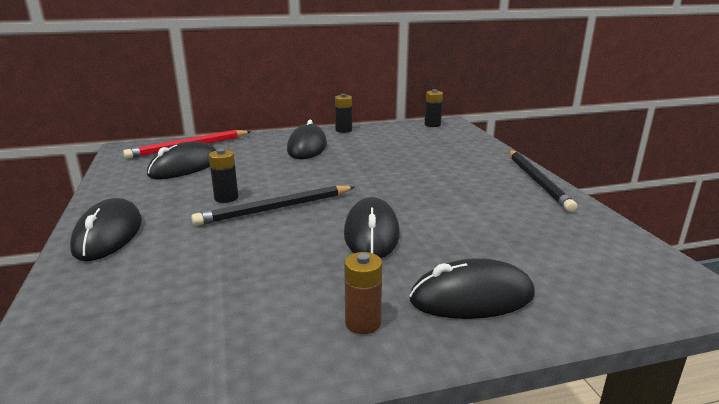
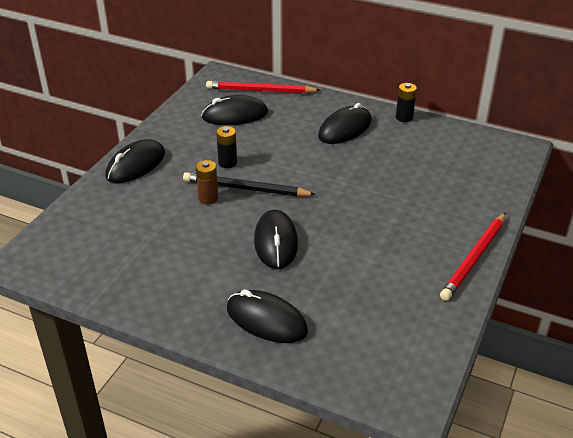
camera: 40 degrees right, 15 degrees up
(363, 323) = (191, 300): brown battery -> brown battery (208, 198)
(371, 234) = (276, 242): black mouse -> black mouse turned 45 degrees counterclockwise
(432, 125) = (498, 143): black battery -> none
(538, 181) = (474, 258): black pencil -> red pencil

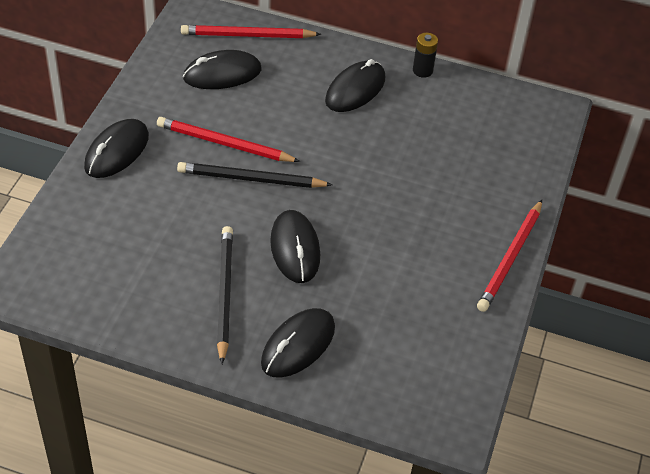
camera: 10 degrees left, 10 degrees up
(206, 274) = (224, 293): none -> black pencil
(208, 198) = (210, 194): brown battery -> none
(227, 163) = (224, 144): black battery -> red pencil
(266, 320) = (298, 345): black mouse -> black mouse turned 75 degrees counterclockwise

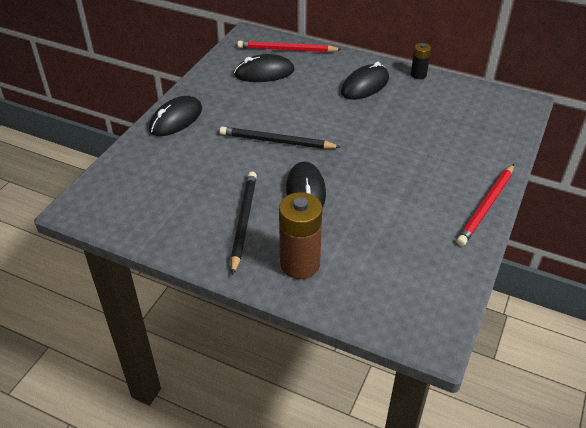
camera: 10 degrees right, 5 degrees down
(224, 144) = (259, 117): red pencil -> none
(298, 345) = (300, 264): black mouse -> brown battery

